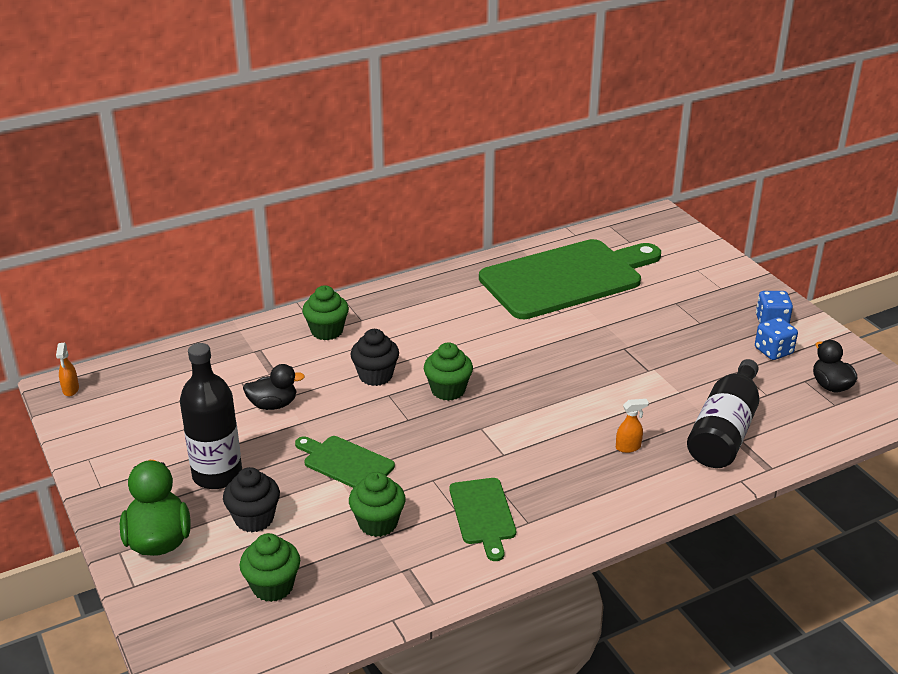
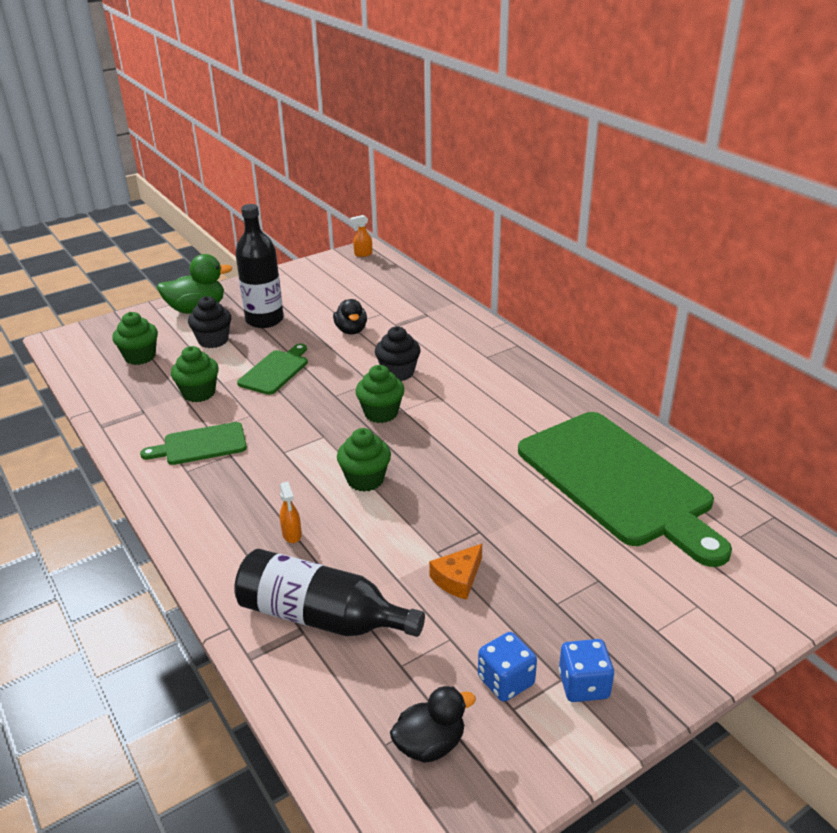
camera: 85 degrees right, 0 degrees up
(327, 331) = (463, 342): green cupcake -> green cupcake (365, 480)
(678, 362) = (458, 579): none -> orange cheese

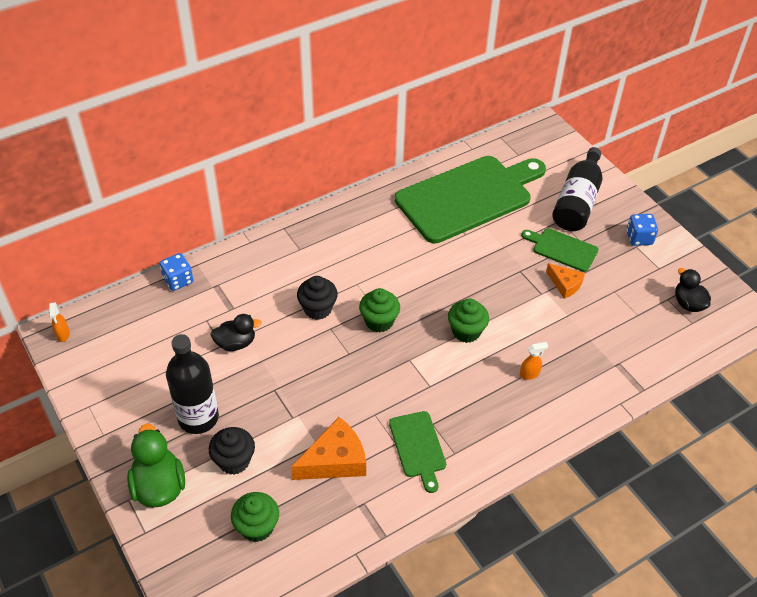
camera: 90 degrees left, 15 degrees up
(199, 393) = (335, 460): green cupcake -> orange cheese
(275, 371) = (302, 401): green cutting board -> green cutting board (562, 249)
(322, 617) = (605, 353): black bottle -> black bottle (577, 201)
(505, 681) = (641, 269): blue dice -> blue dice (178, 280)

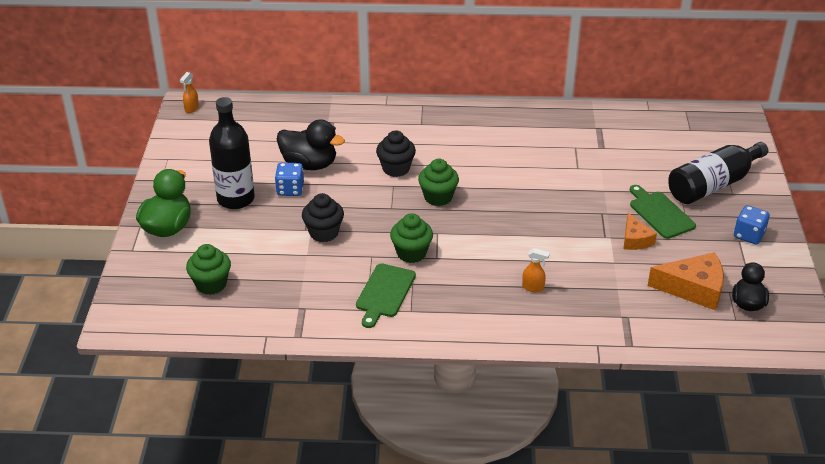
camera: 35 degrees right, 10 degrees down
(178, 280) = (306, 107): blue dice -> blue dice (290, 189)
(234, 461) = (235, 237): black cupcake -> black cupcake (324, 233)
(236, 343) = (309, 164): black duck -> black duck, size x1.51
(335, 460) = (310, 271): orange cheese -> orange cheese (693, 288)
(466, 331) = (506, 235): green cupcake -> green cupcake (411, 253)
(468, 197) = (608, 143): green cutting board -> none

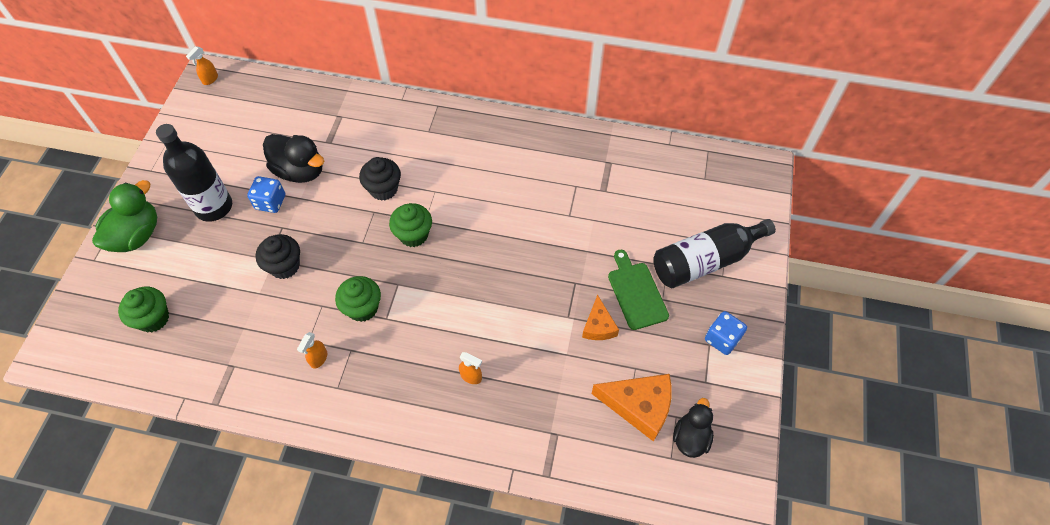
camera: 10 degrees right, 20 degrees up
(384, 293) = (318, 359): green cutting board -> orange spray bottle

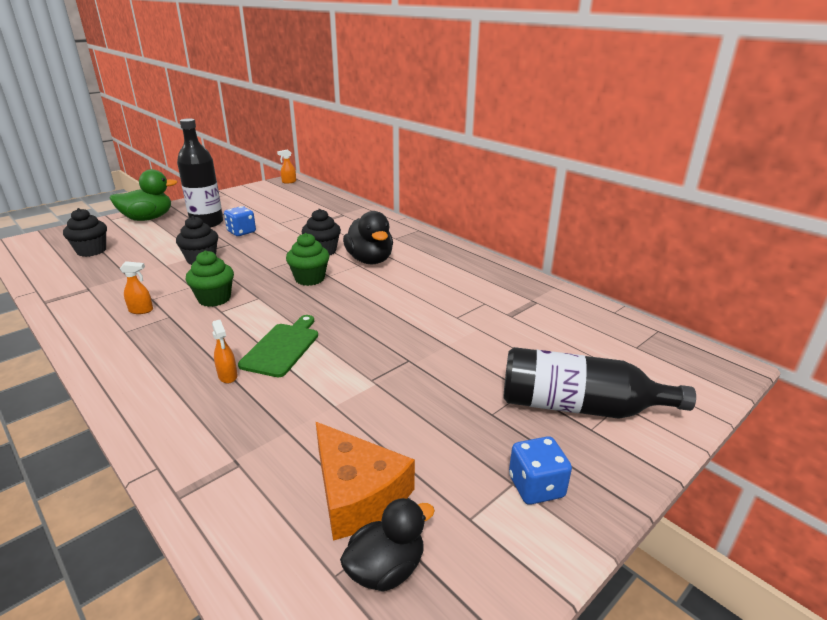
camera: 35 degrees right, 30 degrees down
(153, 318) = (91, 251): green cupcake -> black cupcake
(300, 171) = (281, 226): black duck -> black duck (370, 260)
(318, 359) = (141, 310): orange spray bottle -> orange spray bottle turned 150 degrees counterclockwise
(598, 326) = (394, 400): orange cheese -> none
(636, 292) = (466, 395): green cutting board -> green cutting board (282, 347)

